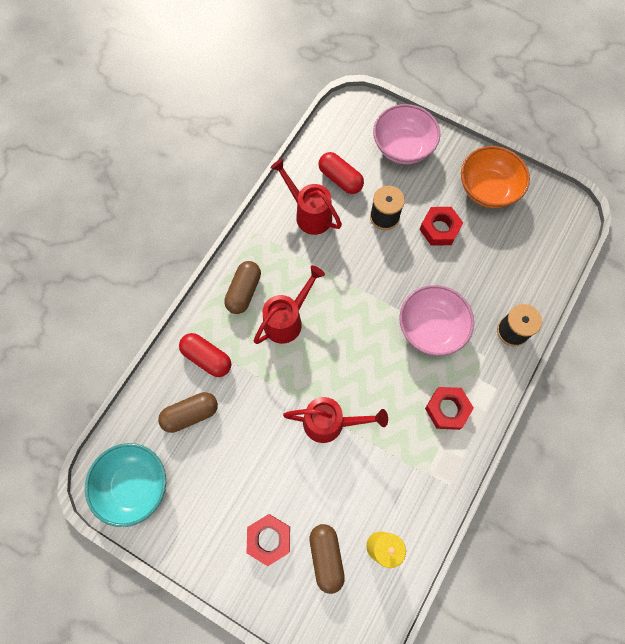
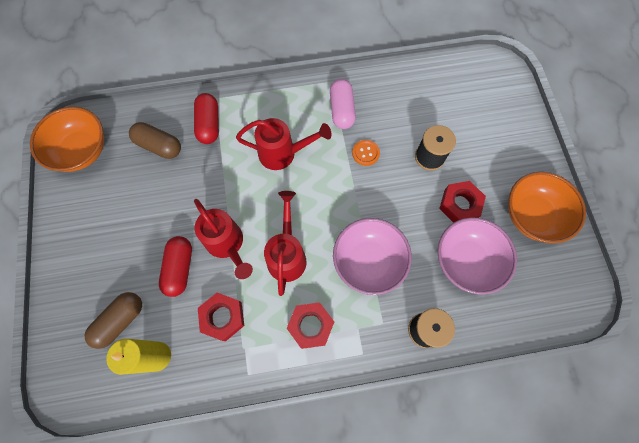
camera: 50 degrees right, 0 degrees up
(134, 485) = (81, 151): turquoise bowl -> orange bowl
(244, 291) = (279, 109): brown capsule -> none
(269, 539) = (105, 268): red nut -> red nut (223, 317)
(288, 245) = (341, 110): none -> pink capsule
(309, 214) = (380, 105): red watering can -> red watering can (287, 255)
(340, 179) = (430, 103): red capsule -> red capsule (180, 268)
(341, 258) = (365, 153): none -> orange button
(403, 147) = (502, 126): pink bowl -> pink bowl (466, 261)

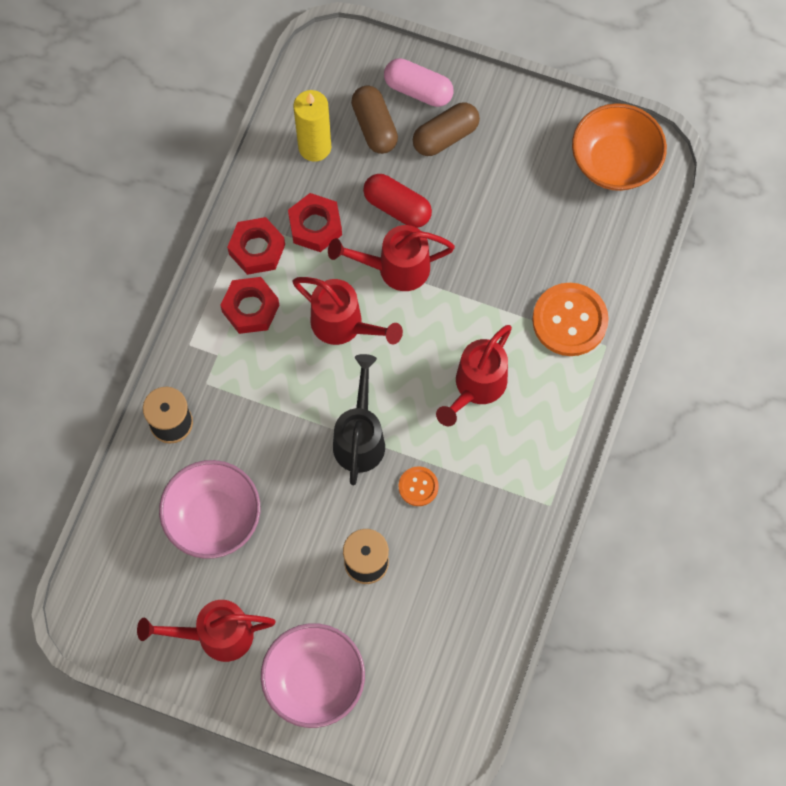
camera: 120 degrees right, 0 degrees up
(159, 146) = (571, 250): brown capsule -> brown capsule (445, 136)
(209, 124) = (569, 320): red capsule -> orange button
(341, 110) = (497, 493): pink capsule -> pink capsule (418, 90)
(357, 202) = (360, 438): none -> black watering can
(368, 262) = (281, 408): pink bowl -> pink bowl (314, 681)
(460, 205) = (283, 557): red nut -> red nut (257, 249)
(532, 215) = (216, 635): orange bowl -> red watering can

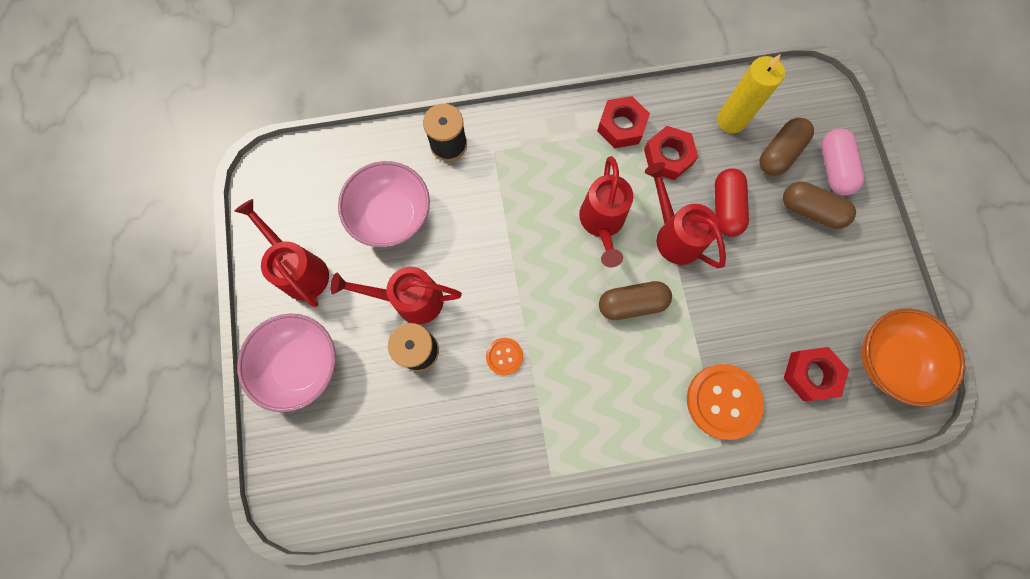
camera: 60 degrees right, 5 degrees up
(250, 308) = (572, 148): red nut -> red nut (810, 374)
(360, 438) = (518, 287): black watering can -> none
(437, 345) = (631, 303): none -> brown capsule
(476, 387) = (616, 355): red watering can -> red watering can (410, 300)

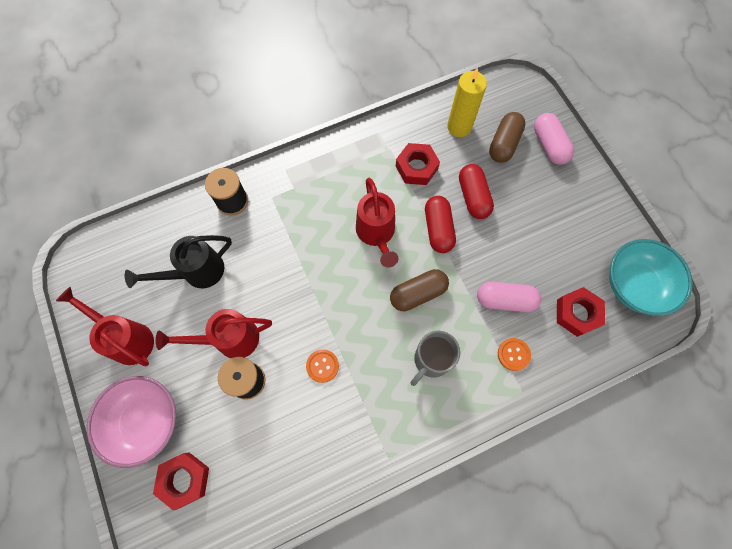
camera: 15 degrees left, 5 degrees down
(391, 216) = (197, 272): pink bowl -> black watering can
(621, 126) = (372, 152): red nut -> red nut (184, 479)
(627, 383) = (431, 360): none -> grey mug
(674, 235) = (438, 229): red watering can -> red capsule
(723, 401) = (513, 354): orange button -> orange button, size x0.52
(730, 337) = (505, 300): none -> pink capsule
(810, 210) = (540, 183): brown capsule -> none
(889, 360) = (635, 285): orange bowl -> turquoise bowl

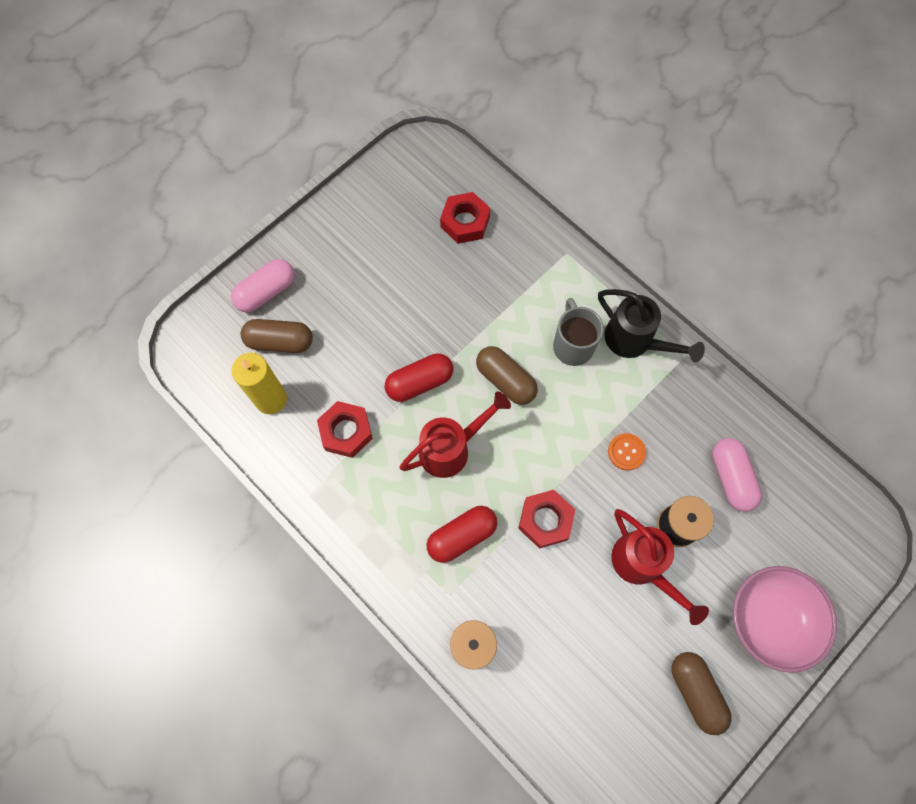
camera: 110 degrees left, 0 degrees up
(127, 338) = (695, 692): red watering can -> brown capsule
(184, 479) = (802, 547): red nut -> red nut (545, 520)
(197, 272) = (582, 645): black watering can -> black watering can (634, 341)
(431, 360) = (572, 345): grey mug -> grey mug turned 120 degrees counterclockwise
(473, 197) = (364, 356): red capsule -> red capsule (462, 536)
(505, 300) = (477, 291): pink capsule -> pink capsule (731, 478)
(513, 354) = (532, 270): orange button -> none
(635, 285) = (413, 176): turquoise bowl -> none

